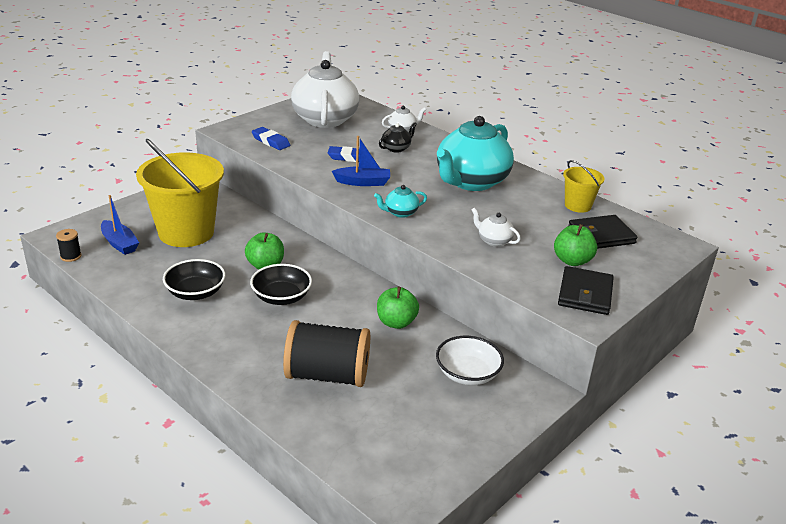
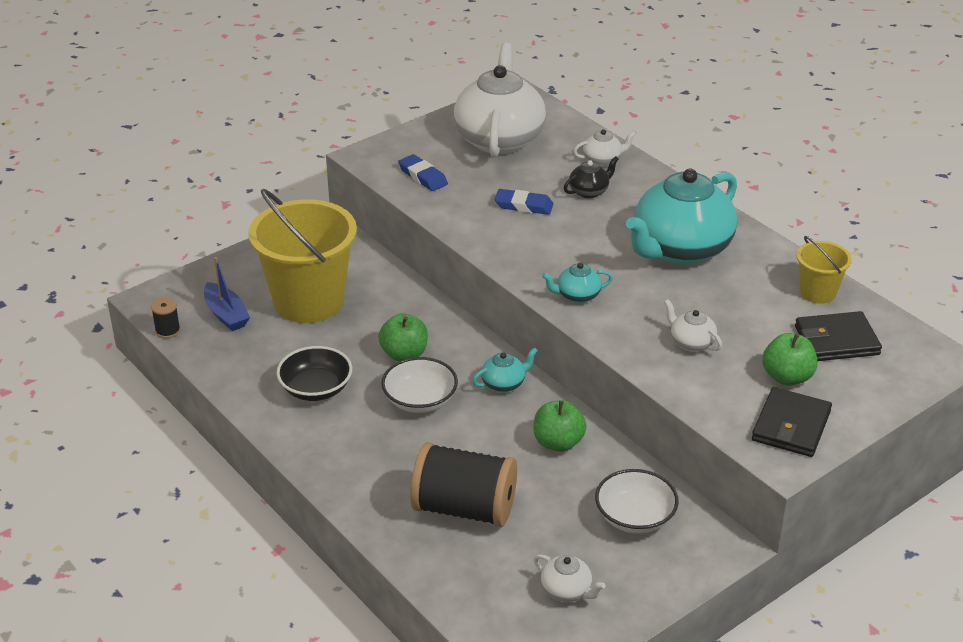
camera: 10 degrees right, 5 degrees up
(281, 297) = (420, 400): black bowl -> white bowl
(347, 283) = (504, 384): none -> turquoise teapot
(363, 182) = (536, 246): blue boat -> none
(423, 435) = (567, 591): none -> white teapot

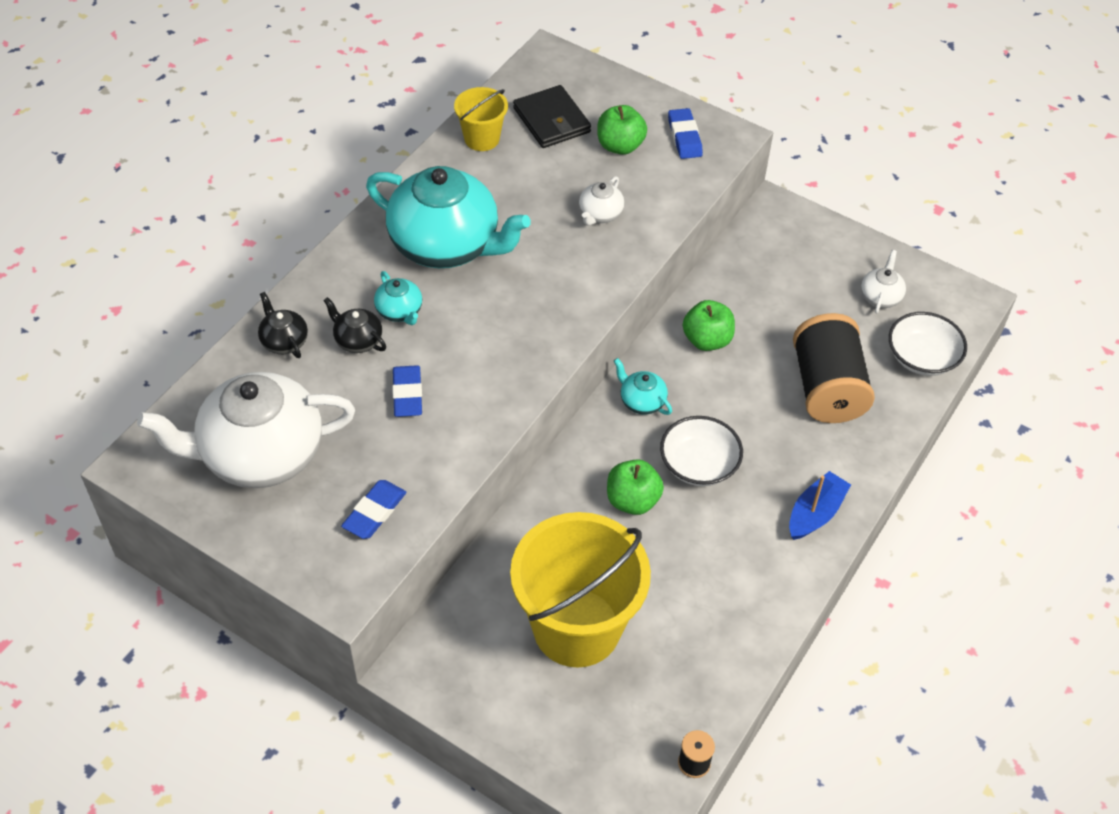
camera: 110 degrees left, 15 degrees up
(226, 315) = (637, 708): blue boat -> blue boat (815, 513)
(316, 389) = (724, 564): black bowl -> none
(577, 296) = (562, 311): turquoise teapot -> turquoise teapot (400, 311)
(603, 160) = (284, 341): white teapot -> black teapot
(635, 517) = (773, 269): white bowl -> white bowl (922, 357)
(791, 426) = (684, 137): black wallet -> blue eraser

